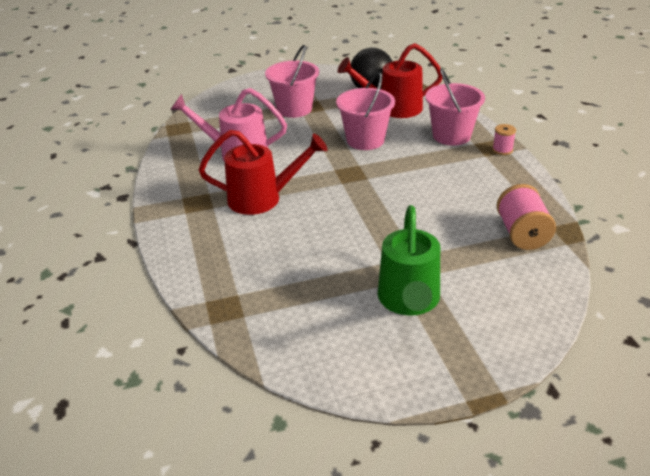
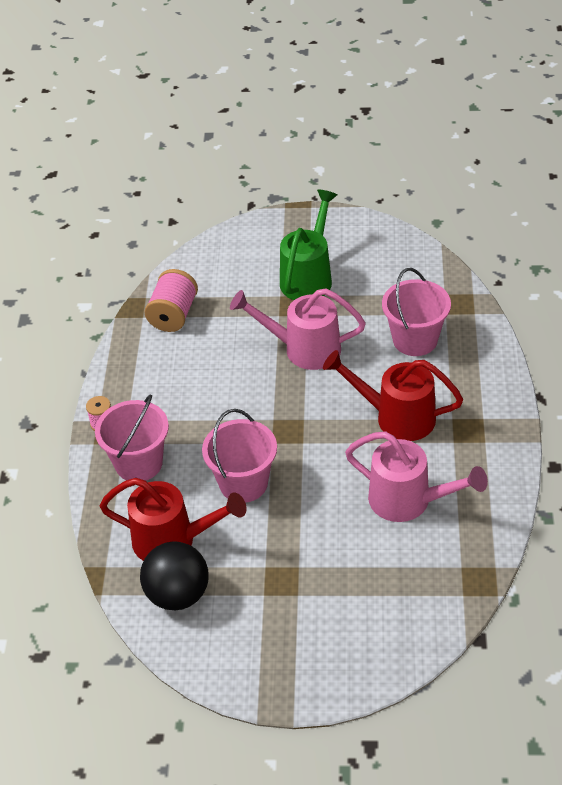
camera: 160 degrees left, 10 degrees up
(294, 109) = (305, 579): pink bucket -> pink bucket (415, 340)
(372, 231) = (304, 349): none -> pink watering can

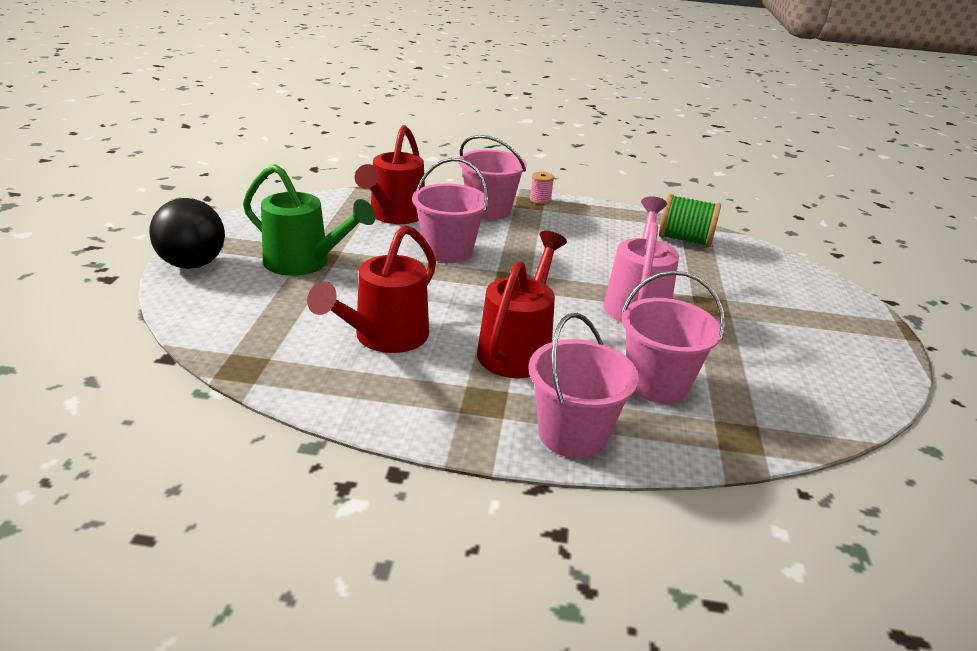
camera: 90 degrees right, 15 degrees down
(173, 315) = (685, 239): pink spool -> green spool
(178, 595) = (335, 213): black ball -> black ball (192, 264)
(309, 277) = (764, 321): green watering can -> green watering can (304, 263)
(408, 501) = (384, 337): pink watering can -> red watering can
(487, 382) = (572, 434): none -> pink bucket

